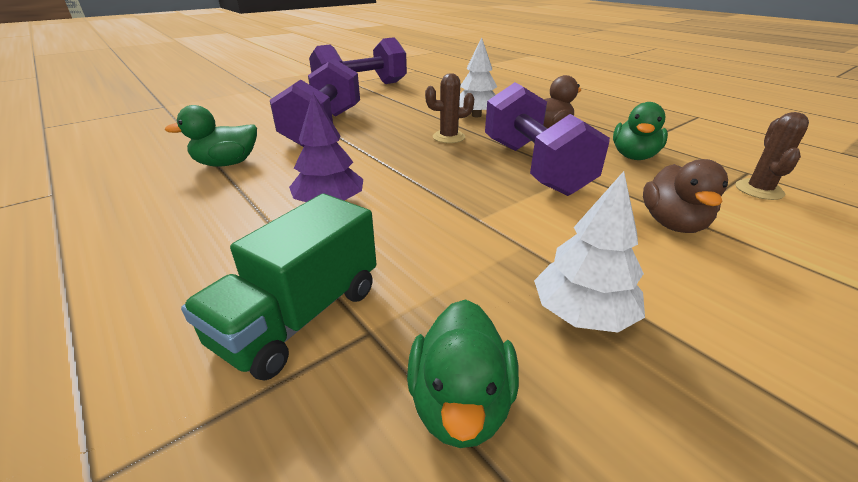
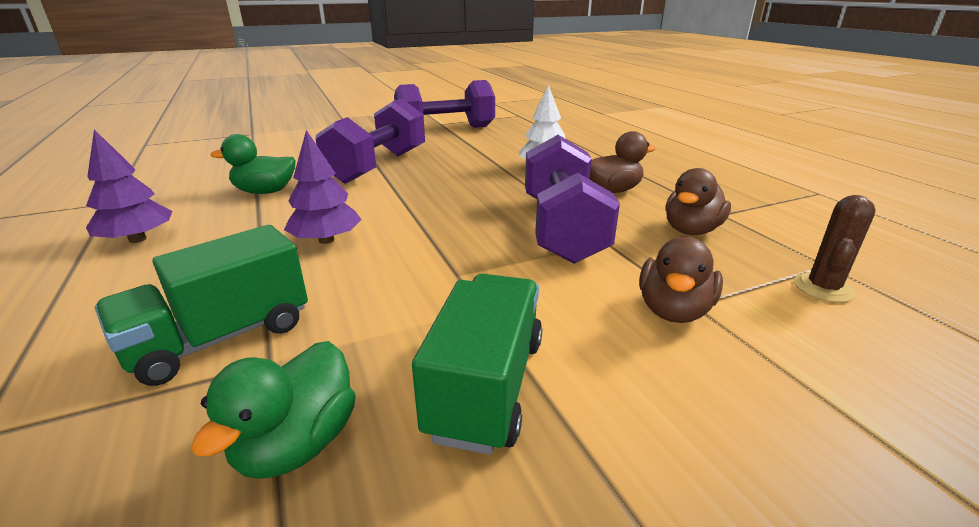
camera: 15 degrees right, 5 degrees down
(120, 229) = (138, 239): none -> purple tree
(448, 137) = (495, 188): brown cactus -> none
(582, 314) = (486, 386): white tree -> green truck
(634, 156) = (691, 230): green duck -> brown duck

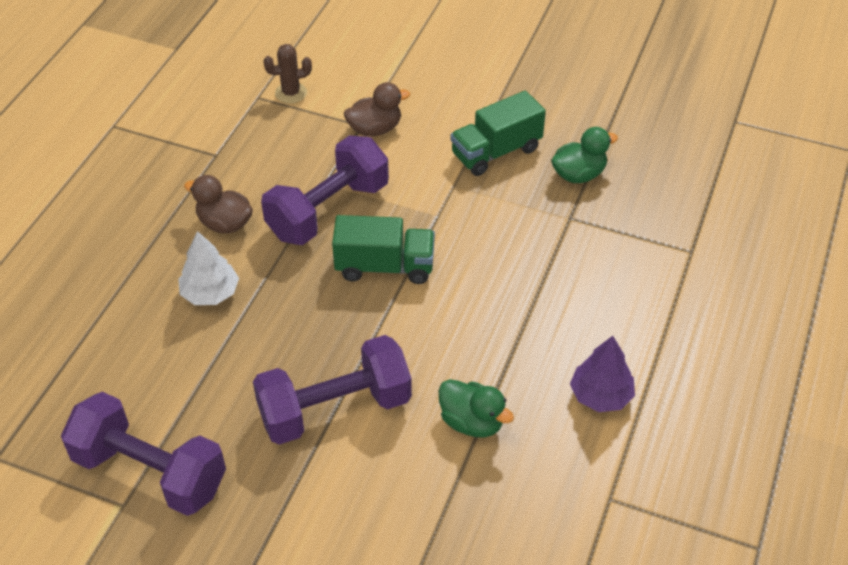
camera: 135 degrees left, 20 degrees up
(221, 338) = (583, 247): green truck -> green truck (385, 266)
(326, 240) = (478, 302): purple tree -> none
(691, 230) = (263, 157): brown duck -> none

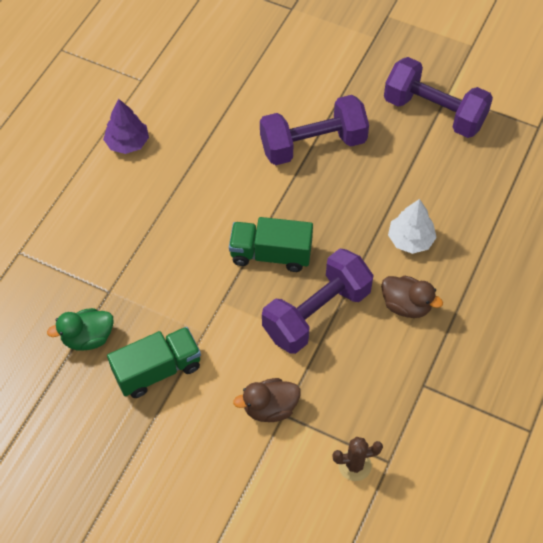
camera: 175 degrees left, 10 degrees up
(472, 422) = (220, 130): green duck -> none

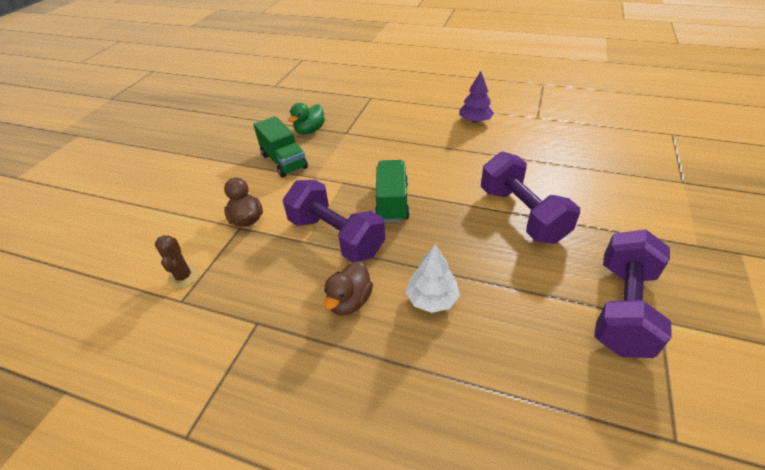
camera: 85 degrees right, 15 degrees down
(88, 338) = (310, 131): green duck -> green duck turned 120 degrees counterclockwise

